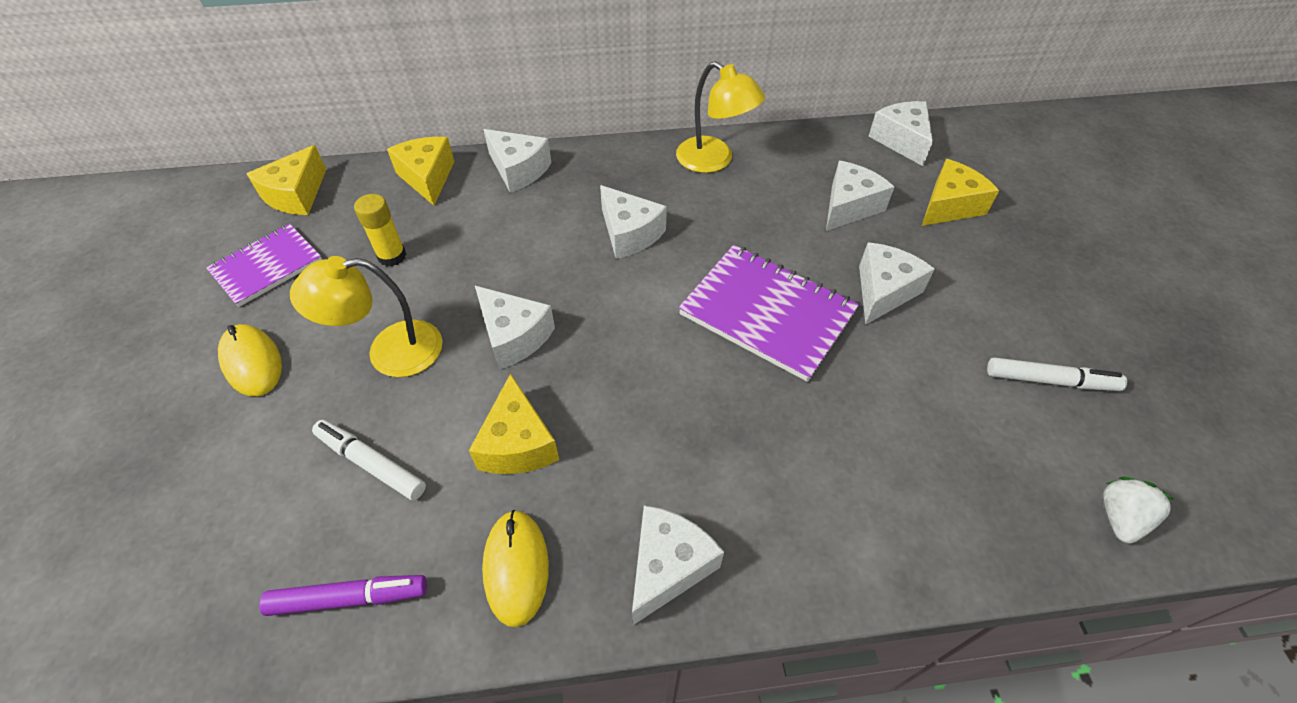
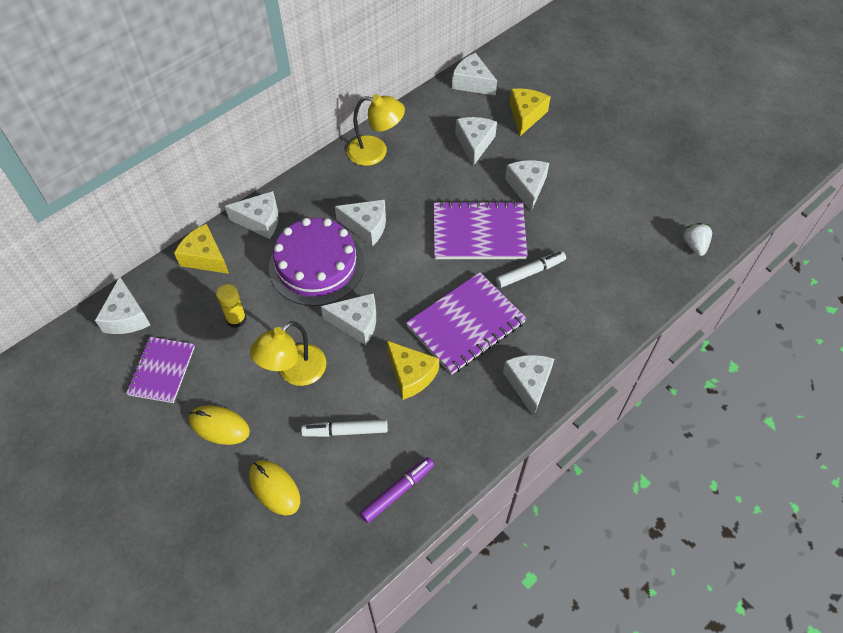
camera: 35 degrees left, 5 degrees up
(296, 195) = (126, 317): yellow cheese -> white cheese
(516, 567) = (462, 428): yellow mouse -> yellow mouse (274, 488)
(532, 246) = (316, 265): none -> purple cake
(649, 421) = (466, 324): none -> purple notebook
(1049, 380) = (631, 194): white marker -> white marker (529, 272)

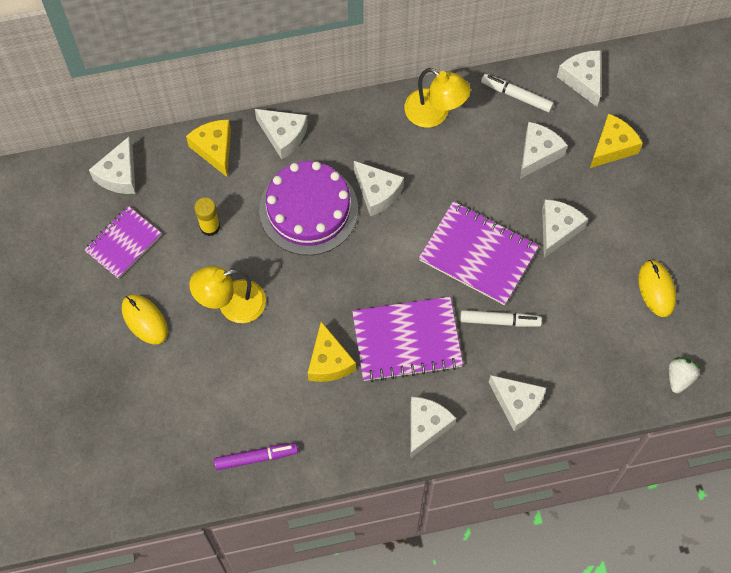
camera: 30 degrees right, 10 degrees up
(274, 488) = (160, 399): yellow mouse -> yellow mouse (656, 289)
(346, 431) = (244, 382): white marker -> white marker (517, 96)
(356, 323) = (311, 286): white cheese -> white cheese (517, 404)

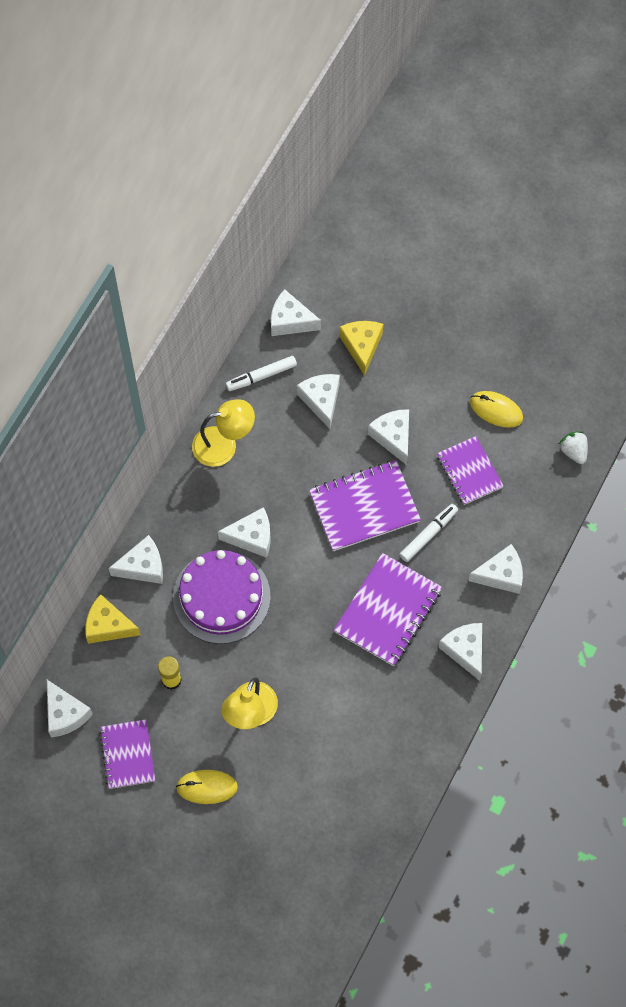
camera: 50 degrees left, 0 degrees up
(255, 457) = (387, 790): purple marker -> none
(329, 362) = (357, 679): yellow cheese -> none
(584, 310) = (469, 471): none -> purple notebook

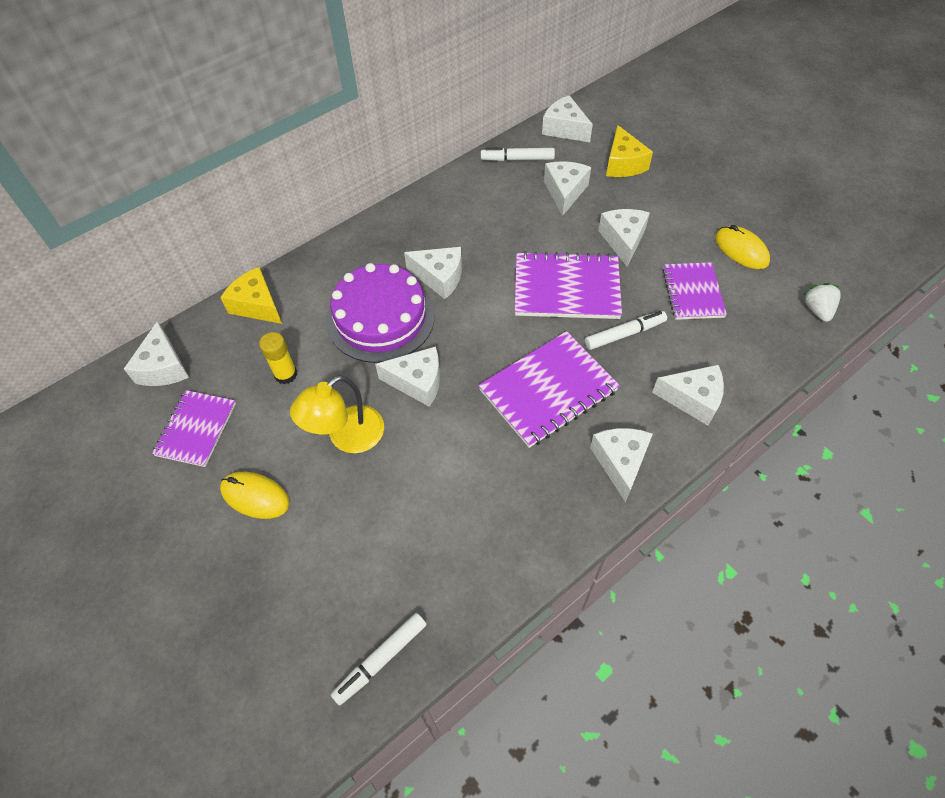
camera: 25 degrees right, 10 degrees down
(143, 566) = (321, 267): white cheese -> white cheese (417, 382)
(224, 444) = (454, 198): yellow lamp -> none
(359, 859) = (381, 659): none -> white marker
(362, 346) = (623, 164): yellow cheese -> yellow cheese turned 150 degrees clockwise

